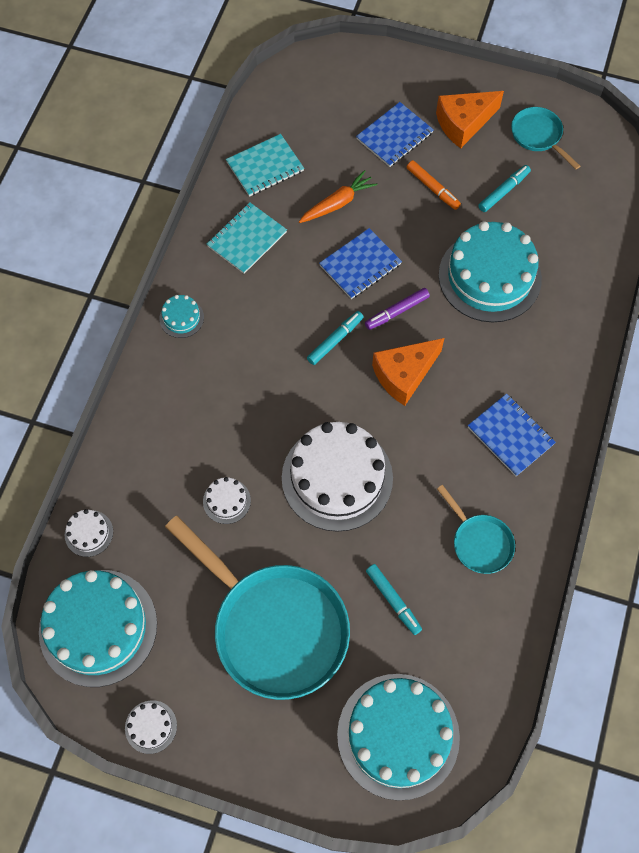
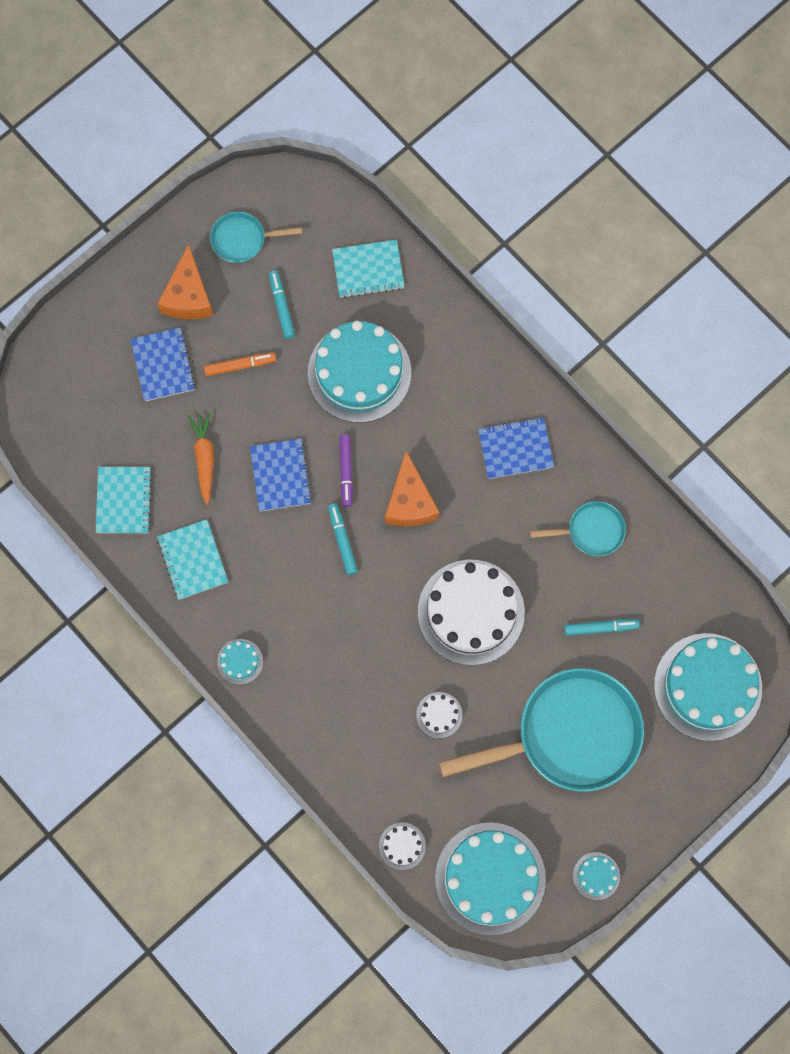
camera: 60 degrees left, 10 degrees up
(151, 727) = (596, 876): white cake -> turquoise cake
(583, 237) = (368, 270): none -> turquoise notebook

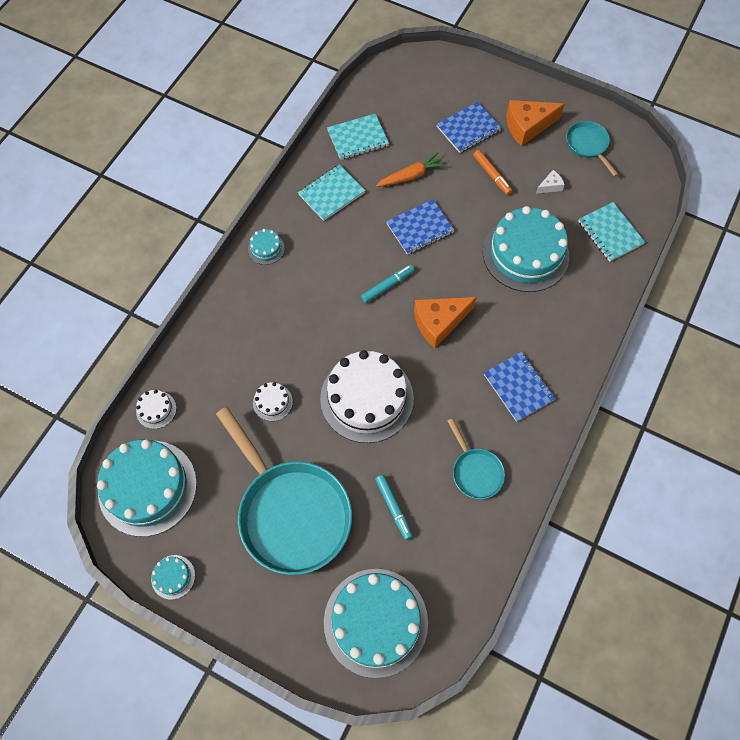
camera: 70 degrees right, 10 degrees down
(281, 307) = (550, 186): turquoise marker -> white cheese
(346, 471) = (443, 270): purple marker -> none

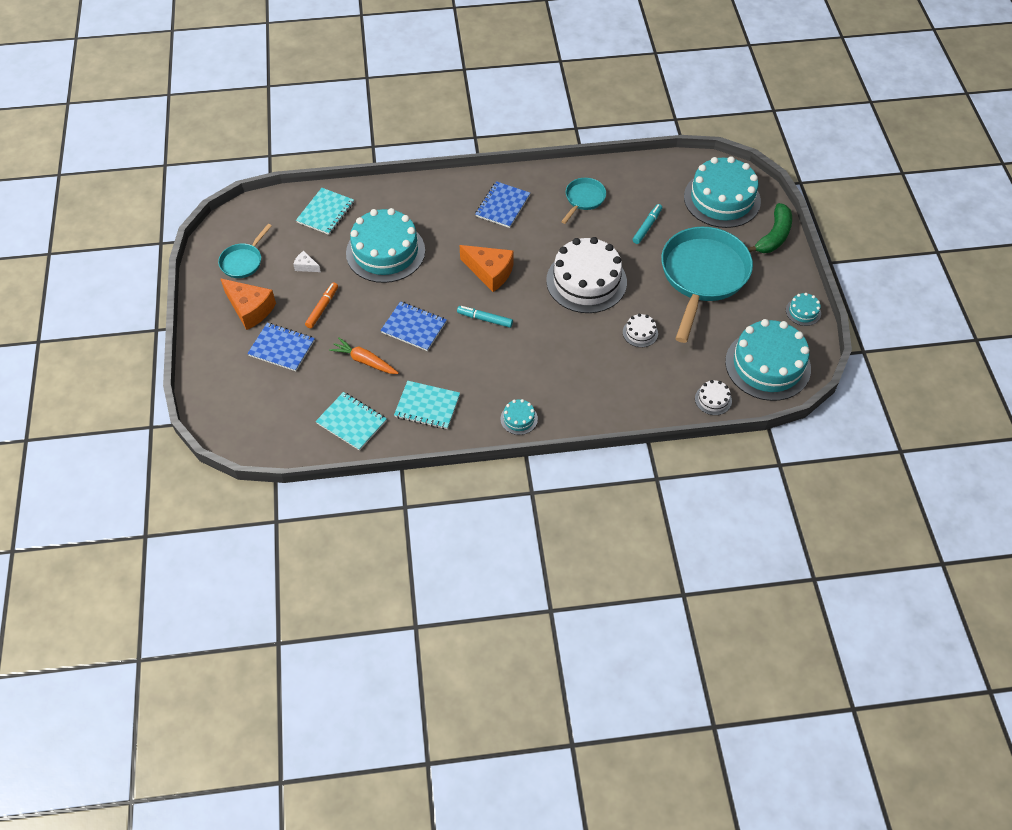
camera: 125 degrees left, 10 degrees down
(284, 635) = (774, 236): none -> green banana

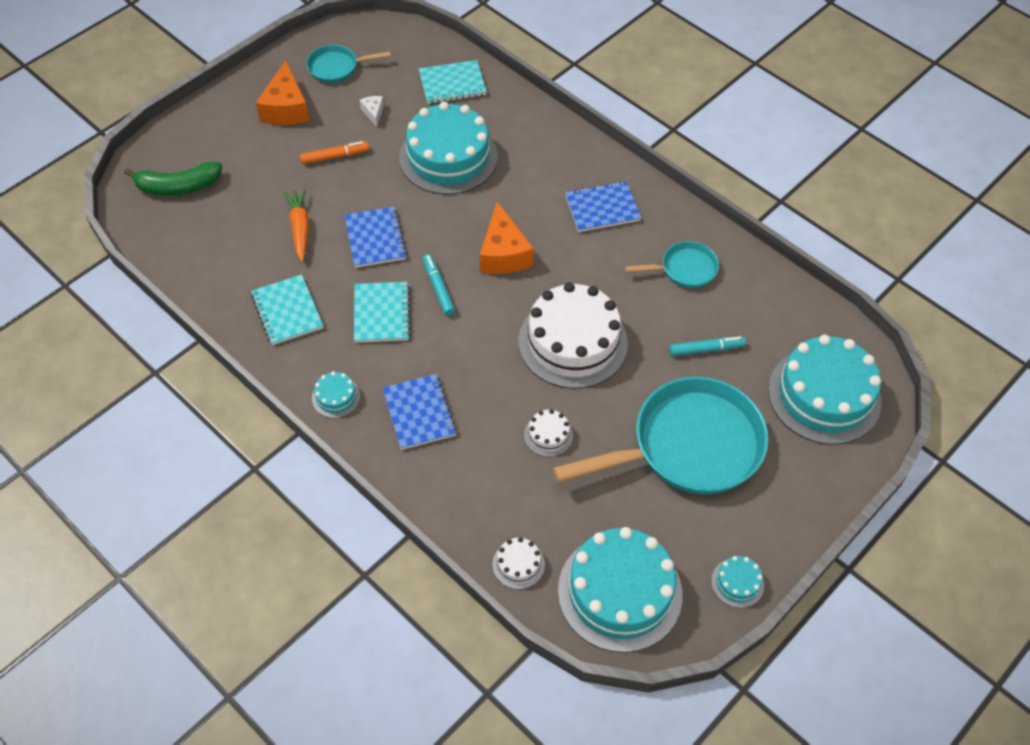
camera: 50 degrees right, 0 degrees up
(282, 348) = (261, 159): blue notebook -> blue notebook (419, 413)
(351, 422) = (219, 265): turquoise notebook -> turquoise notebook (381, 313)
(774, 236) = (823, 482): green banana -> green banana (178, 187)

